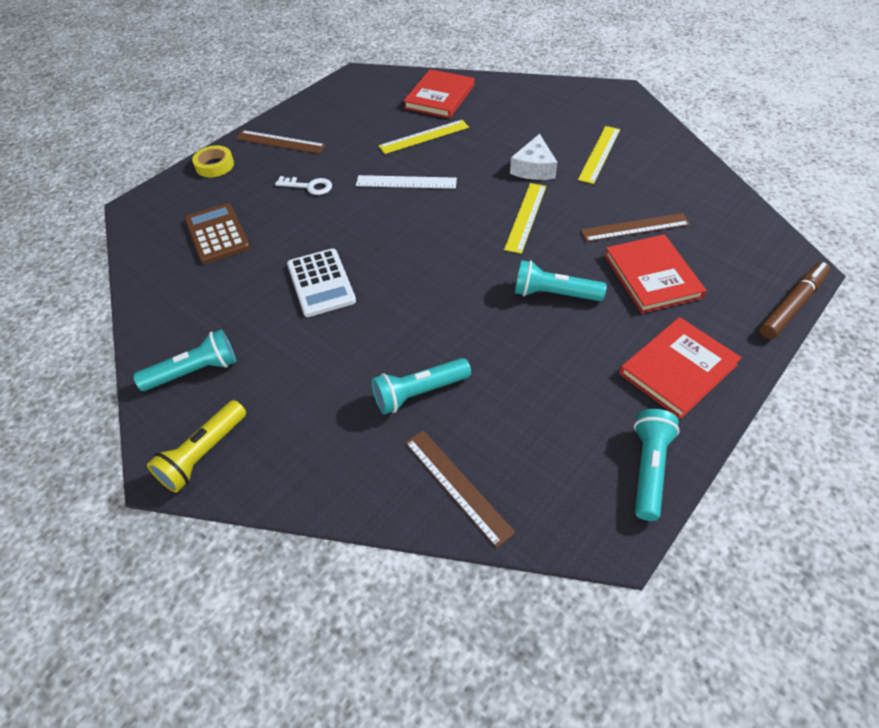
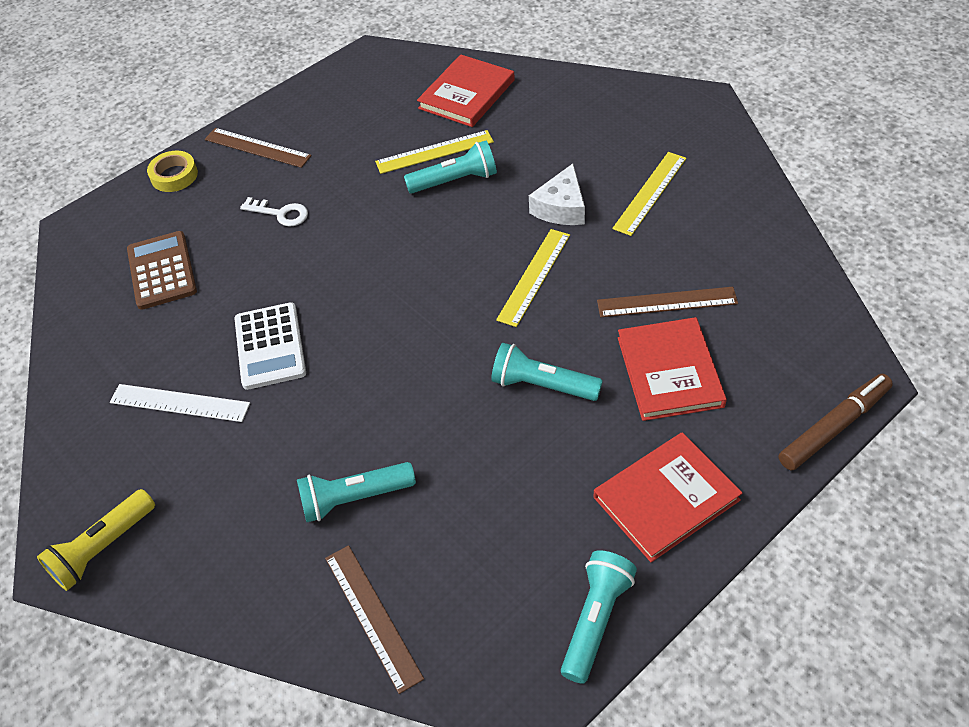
camera: 10 degrees right, 0 degrees up
(194, 371) = (108, 447): turquoise flashlight -> turquoise flashlight (455, 181)
(406, 182) = (398, 216): white ruler -> white ruler (179, 403)

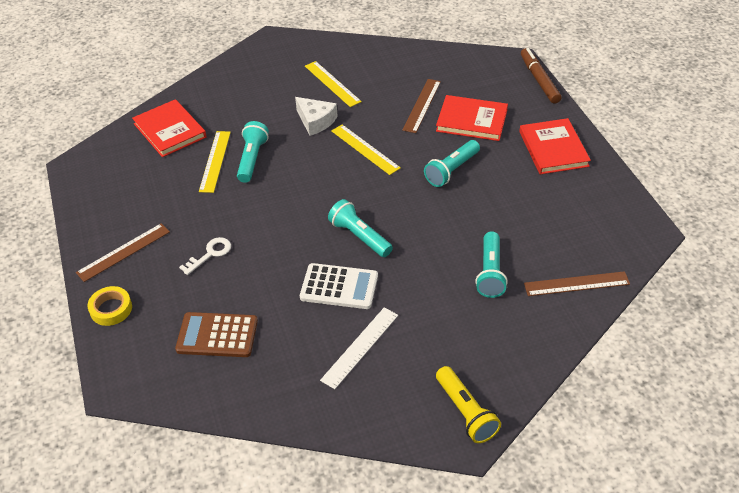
camera: 70 degrees left, 5 degrees down
(595, 620) = (615, 196): turquoise flashlight -> turquoise flashlight (359, 237)

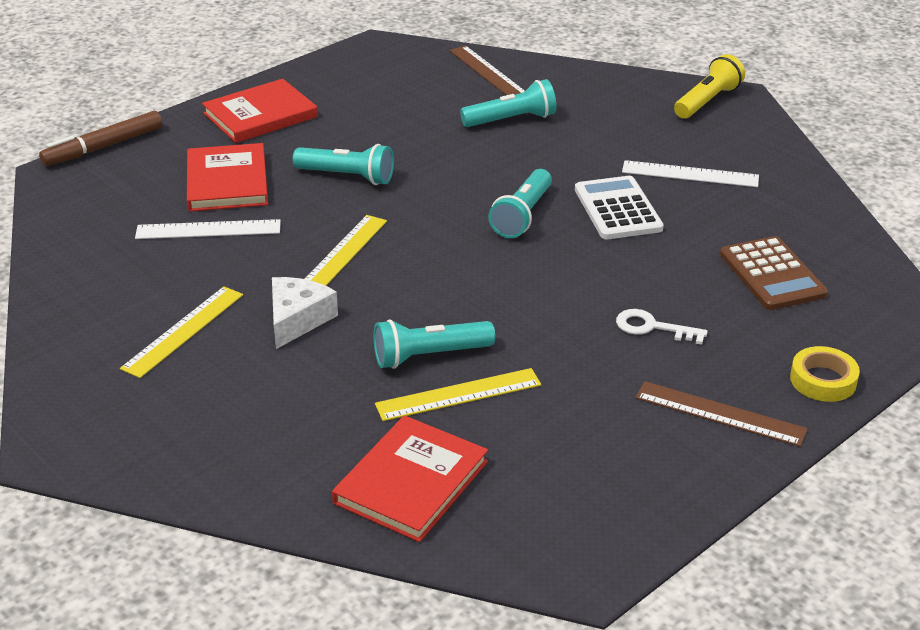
camera: 115 degrees left, 10 degrees down
(422, 105) = (208, 229): brown ruler -> white ruler

